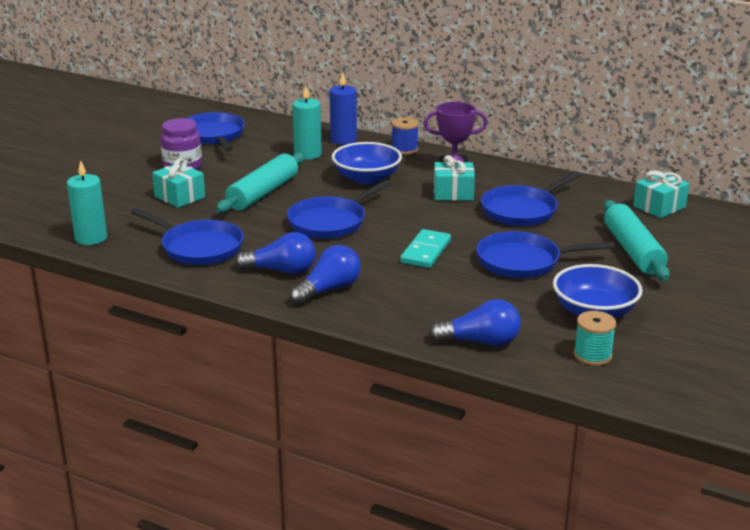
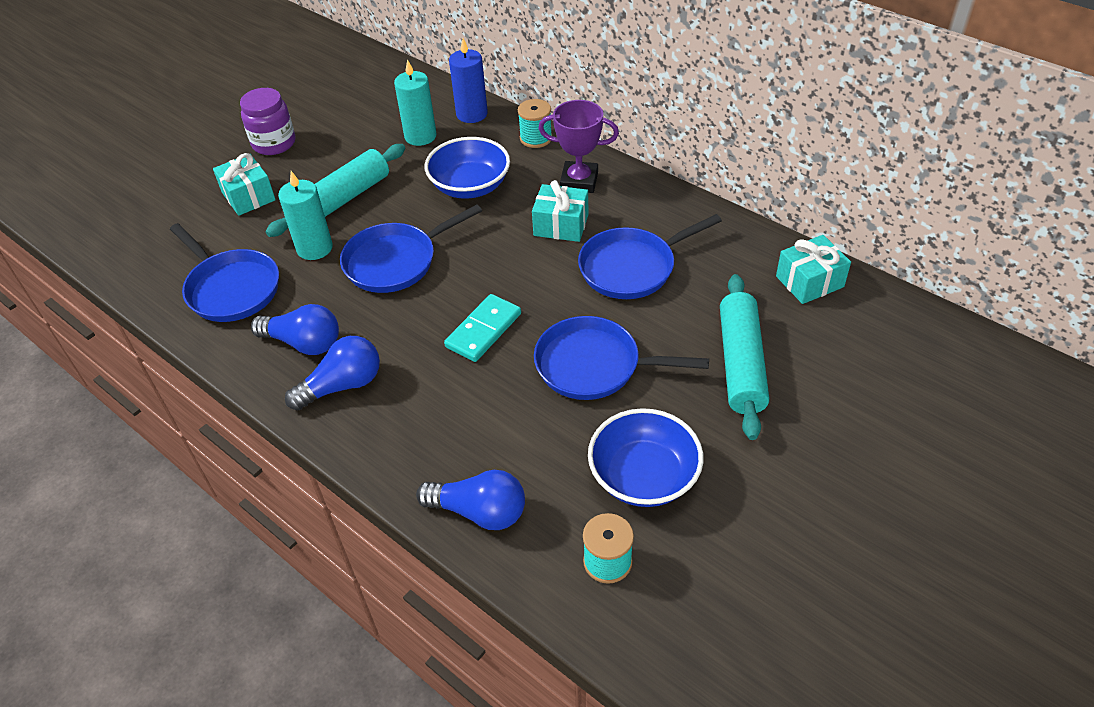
camera: 15 degrees right, 20 degrees up
(91, 238) = (125, 257): turquoise candle -> turquoise candle (314, 248)
(213, 136) = (329, 93): blue pan -> none
(404, 149) = (536, 138): blue spool -> turquoise spool

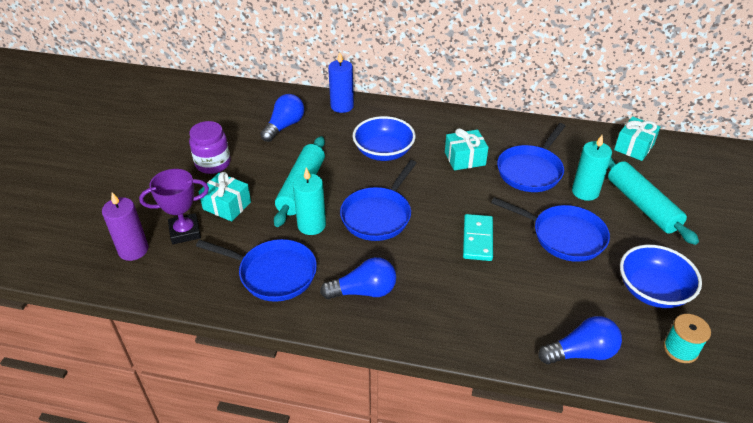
camera: 30 degrees left, 5 degrees down
(124, 215) = (133, 250): none -> purple candle
(342, 385) = (418, 309): blue light bulb -> blue light bulb (284, 126)
(420, 136) = (319, 130): turquoise candle -> turquoise candle (585, 192)
(536, 138) = (399, 110): turquoise spool -> none
(579, 181) = (451, 129): purple trophy -> purple trophy (185, 232)
(594, 365) = (564, 236): blue pan -> blue pan turned 135 degrees counterclockwise

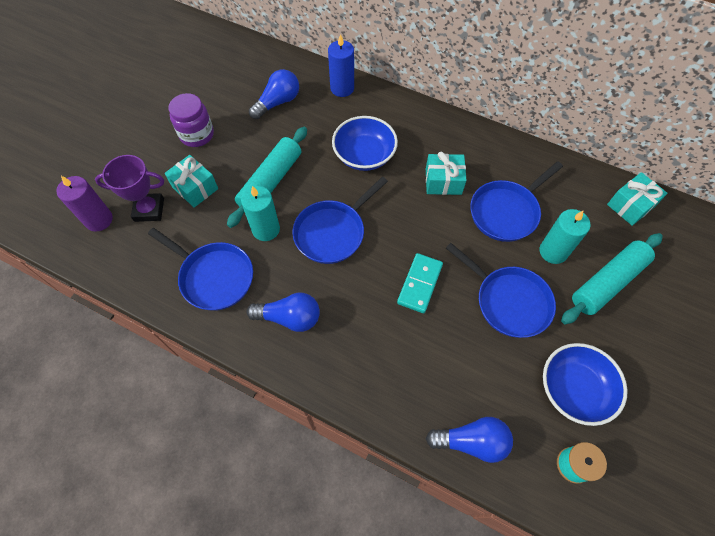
camera: 15 degrees right, 20 degrees up
(642, 205) = (607, 282): turquoise rolling pin -> turquoise rolling pin turned 60 degrees clockwise

